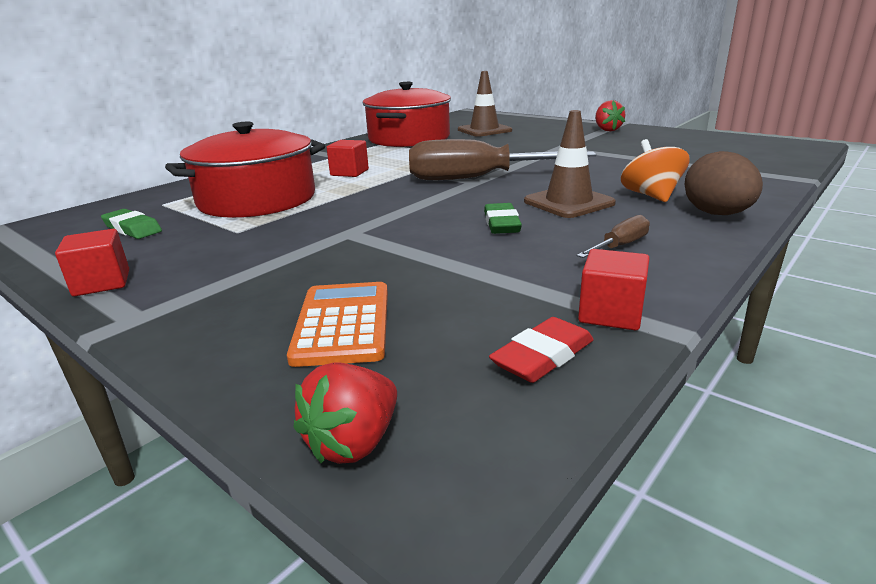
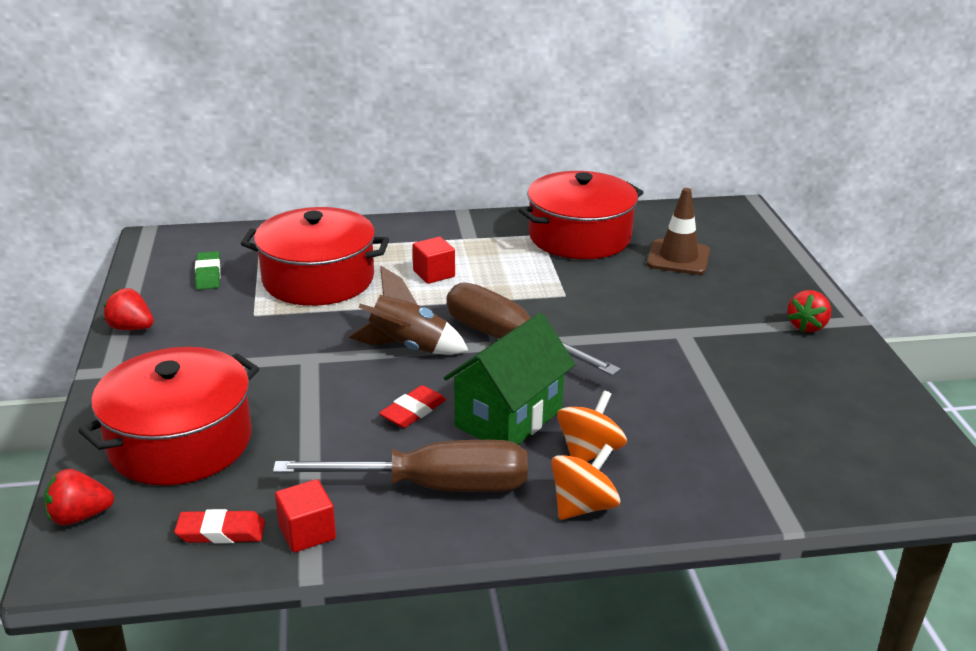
camera: 40 degrees right, 5 degrees up
(102, 283) = (131, 328): red cube -> red strawberry
(343, 324) = (180, 442): orange calculator -> red pot
(416, 202) = (407, 348): none -> brown rocket
(502, 223) = (413, 411): green eraser -> red eraser
(568, 202) = (508, 418): brown traffic cone -> green house
(620, 246) = (436, 487): brown screwdriver -> brown screwdriver, size x2.28
(717, 214) = (583, 506): brown egg -> orange spinning top

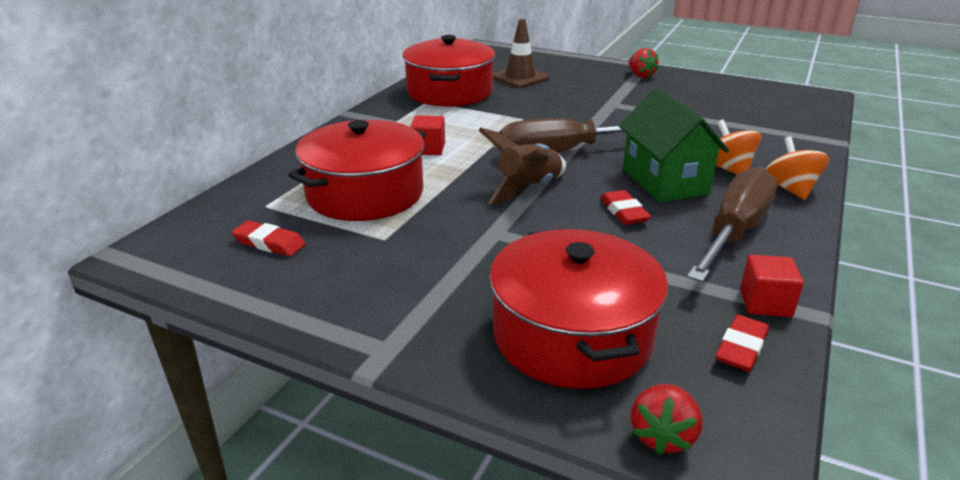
camera: 55 degrees left, 0 degrees up
(131, 328) = (312, 314): red strawberry -> none
(208, 274) = (269, 243): green eraser -> red eraser

